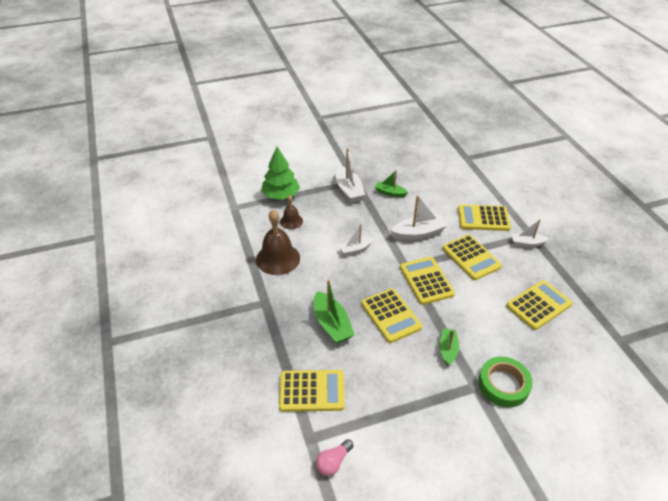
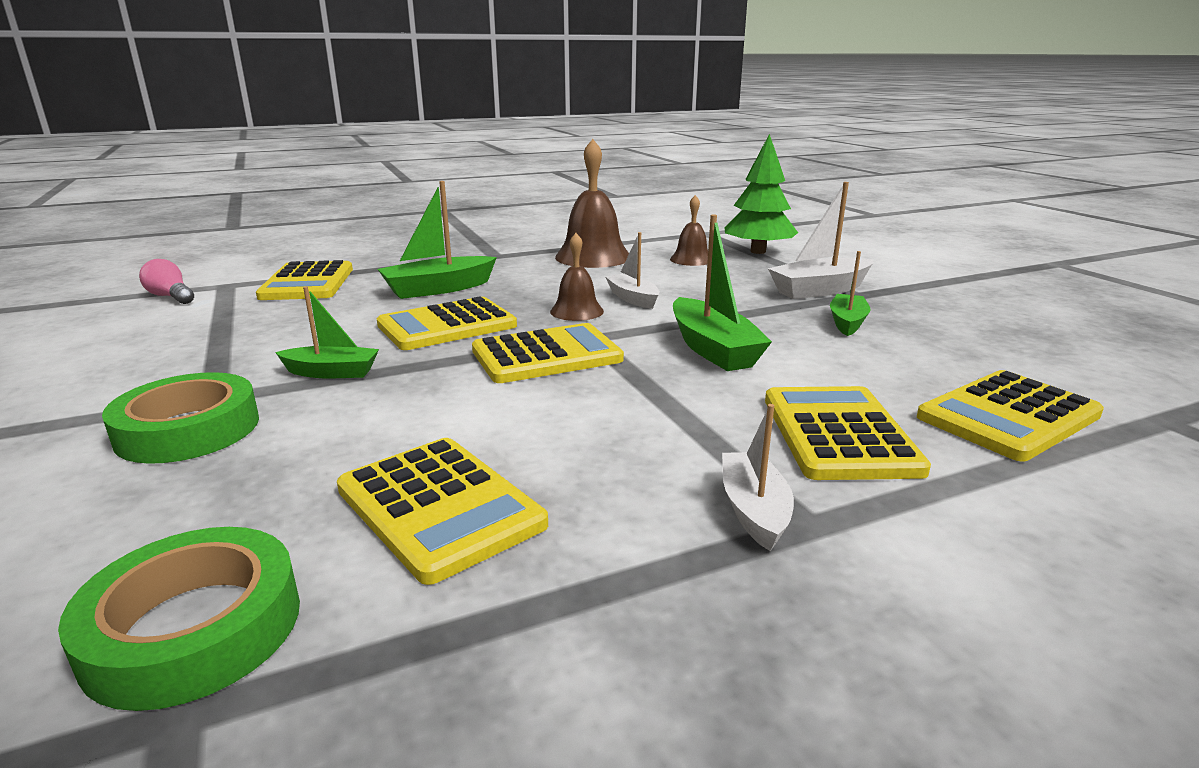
camera: 85 degrees right, 20 degrees down
(372, 269) = (577, 311): none -> brown bell
(418, 233) = (713, 349): white boat -> green boat
(471, 257) = (643, 408): yellow calculator -> yellow calculator (1008, 416)
(597, 346) = (194, 628): none -> green tape

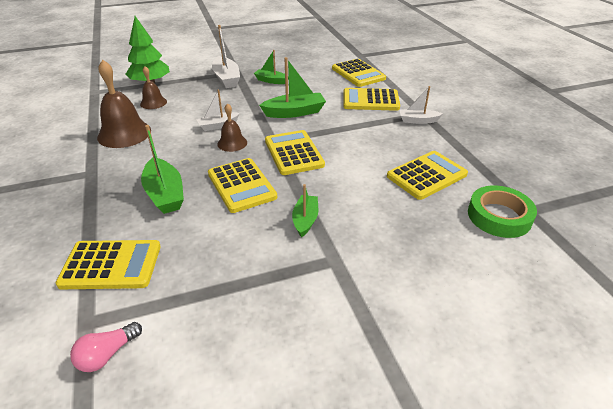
camera: 85 degrees left, 15 degrees up
(188, 429) = (372, 258): green tape -> none

